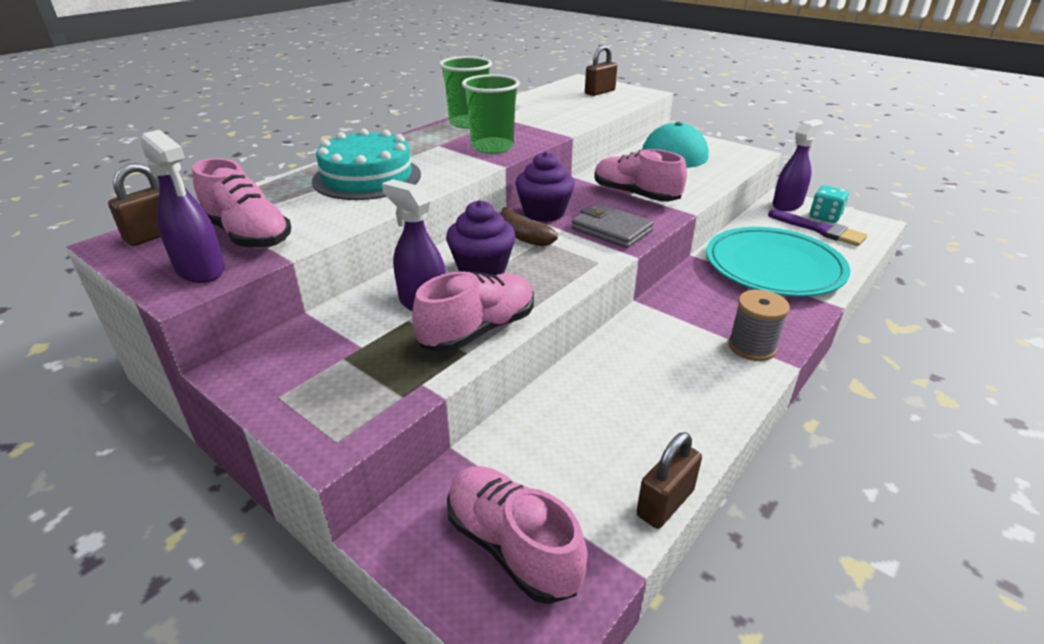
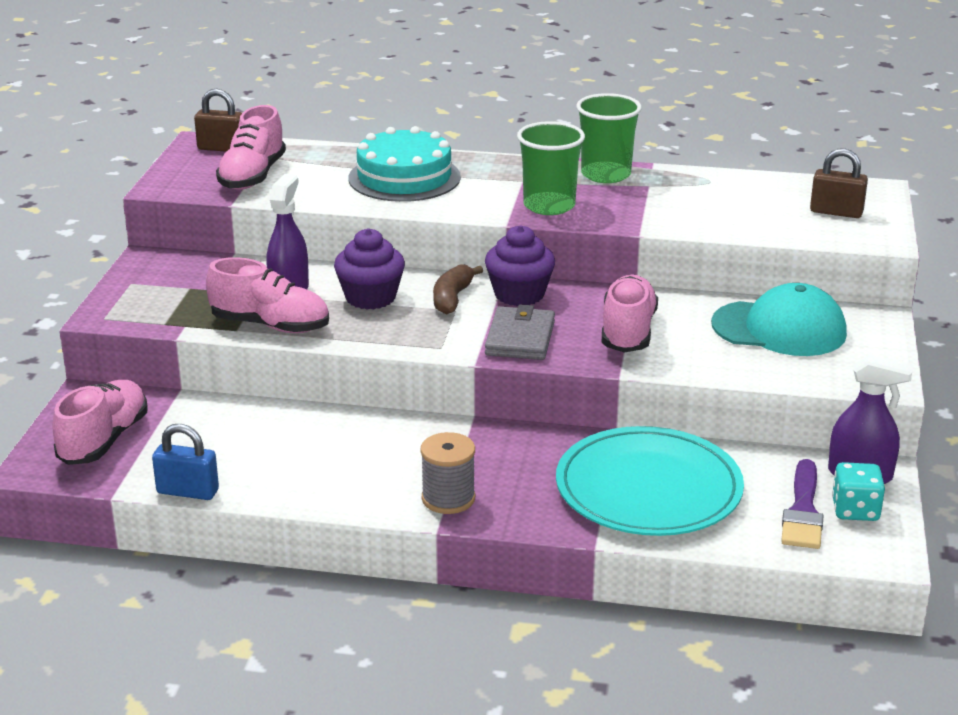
camera: 60 degrees right, 5 degrees down
(200, 270) = (189, 182): purple spray bottle -> none
(665, 503) = (188, 491): brown padlock -> blue padlock

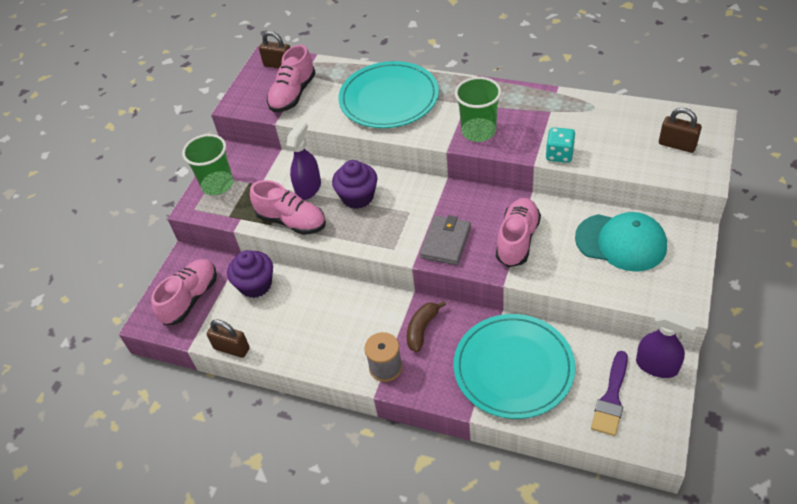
camera: 15 degrees right, 20 degrees up
(188, 491) = (232, 348): blue padlock -> brown padlock
(404, 177) = (389, 98): turquoise cake -> turquoise plate
(452, 298) = (409, 200): brown banana -> brown banana (422, 329)
(519, 294) = (453, 198): purple cupcake -> purple cupcake (255, 285)
(606, 174) = (523, 99): green cup -> green cup (217, 184)
(855, 510) = (647, 400): turquoise dice -> turquoise dice (559, 154)

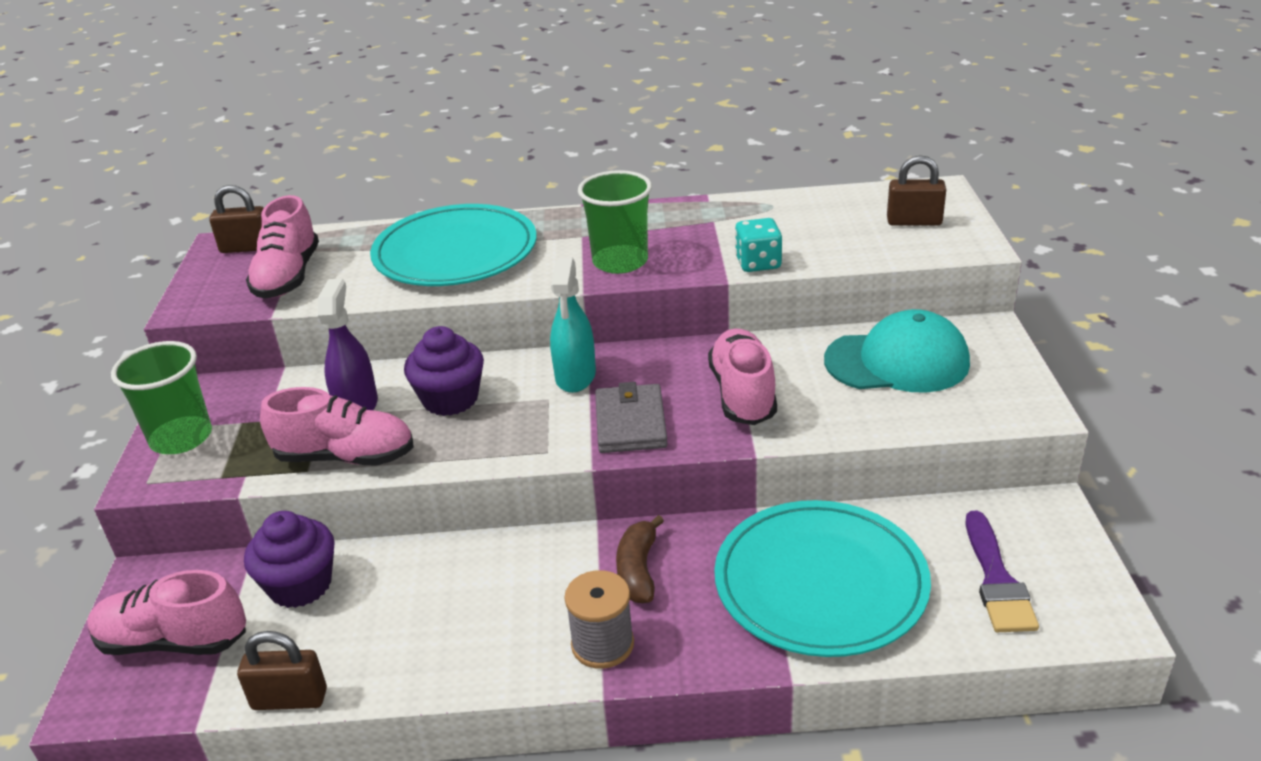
camera: 25 degrees left, 15 degrees down
(190, 299) = (173, 641): pink shoe -> pink shoe turned 90 degrees counterclockwise
(430, 200) = (575, 376): none -> turquoise spray bottle
(657, 366) = (1033, 518): purple spray bottle -> none

